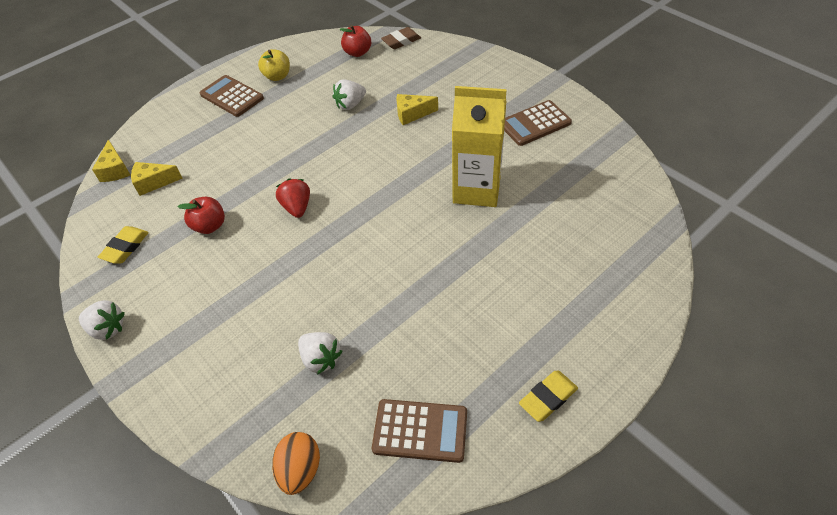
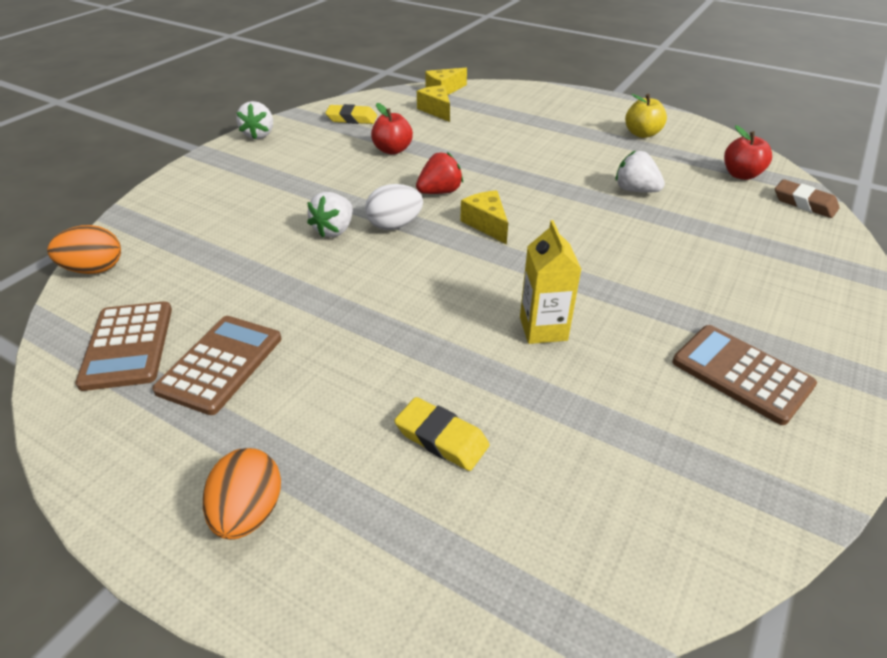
camera: 70 degrees right, 10 degrees down
(232, 96) = (585, 117): brown calculator -> brown calculator (220, 364)
(321, 359) = (229, 253): white strawberry -> white strawberry (334, 230)
(331, 243) = (394, 225): none -> white egg
(412, 114) = (657, 241): yellow cheese -> yellow cheese (486, 224)
(476, 189) = (543, 329): yellow carton -> yellow carton, size x0.58
(548, 398) = (165, 467): yellow eraser -> yellow eraser (441, 438)
(589, 352) = (249, 512): none -> orange egg

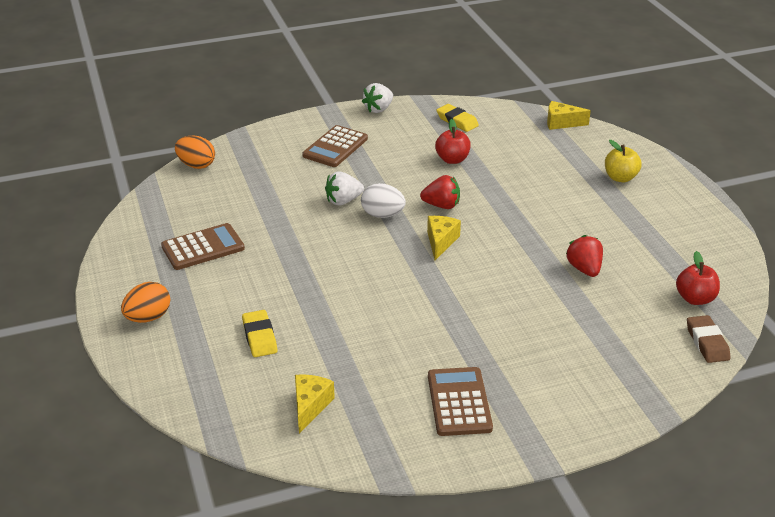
camera: 40 degrees right, 5 degrees down
(128, 345) = (173, 216): brown calculator -> brown calculator (335, 147)
(436, 110) = (530, 139): yellow cheese -> yellow cheese (310, 406)
(543, 329) = (383, 318): yellow carton -> none
(635, 190) = (584, 269): white strawberry -> red strawberry
(642, 134) = (670, 230): yellow apple -> yellow apple (620, 178)

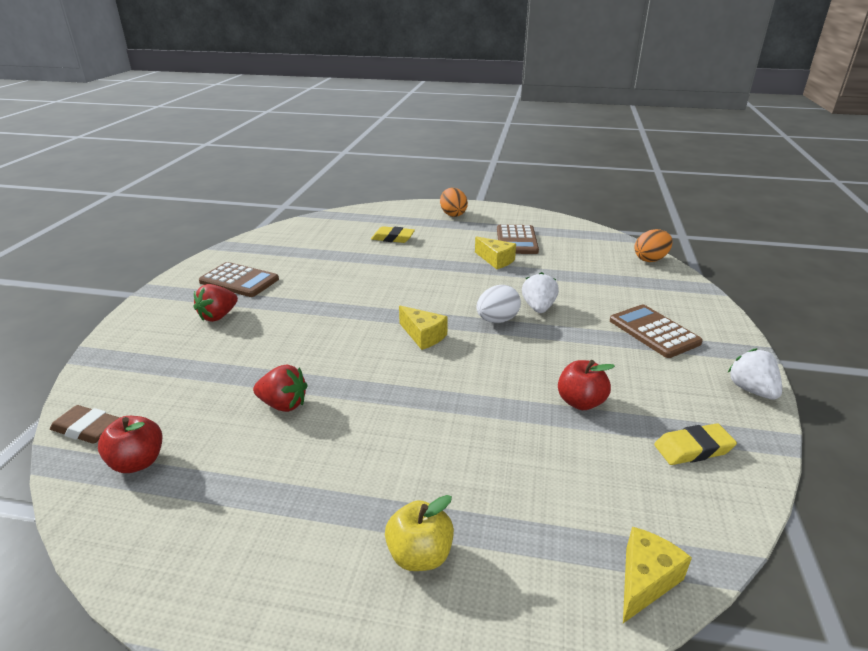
camera: 120 degrees right, 5 degrees down
(310, 406) = (311, 238): yellow cheese -> yellow cheese (496, 260)
(441, 205) = (485, 358): red strawberry -> red strawberry (218, 316)

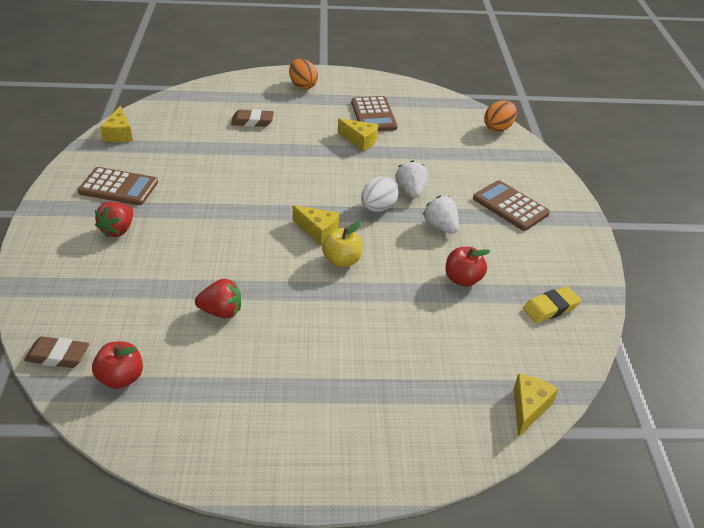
camera: 15 degrees left, 10 degrees up
(263, 240) = (119, 134): none -> yellow cheese
(393, 238) = (252, 121): yellow eraser -> brown eraser
(419, 555) = (373, 415): yellow apple -> yellow apple (342, 261)
(751, 390) = (589, 253): white strawberry -> white strawberry (440, 226)

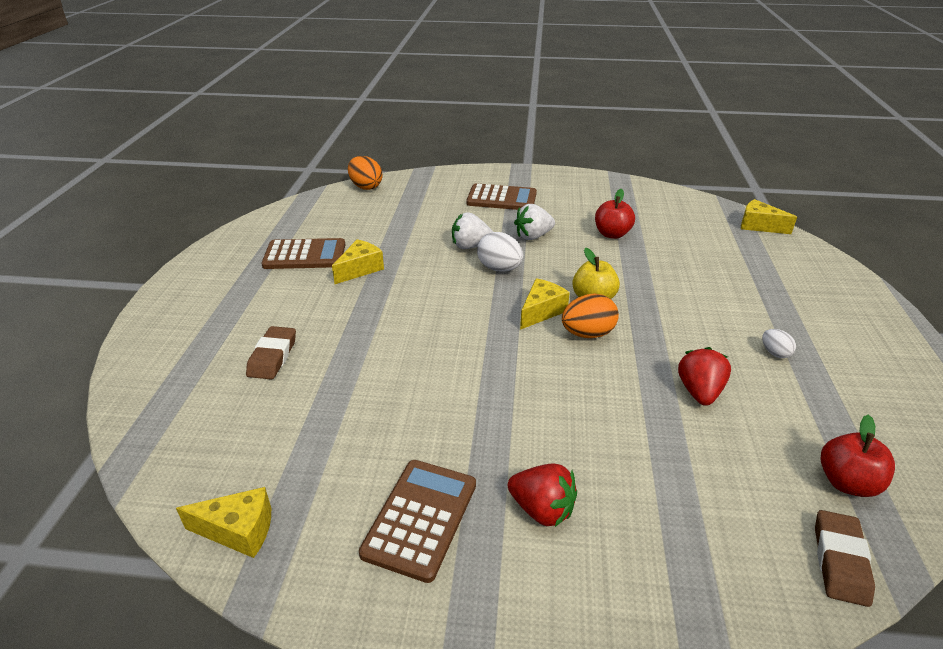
camera: 80 degrees left, 5 degrees down
(274, 369) = (774, 353): none -> white egg
(303, 86) = (195, 305): orange egg -> orange egg (587, 334)
(510, 206) = (501, 198): brown calculator -> brown calculator turned 135 degrees counterclockwise
(550, 308) = (641, 201): yellow eraser -> none

